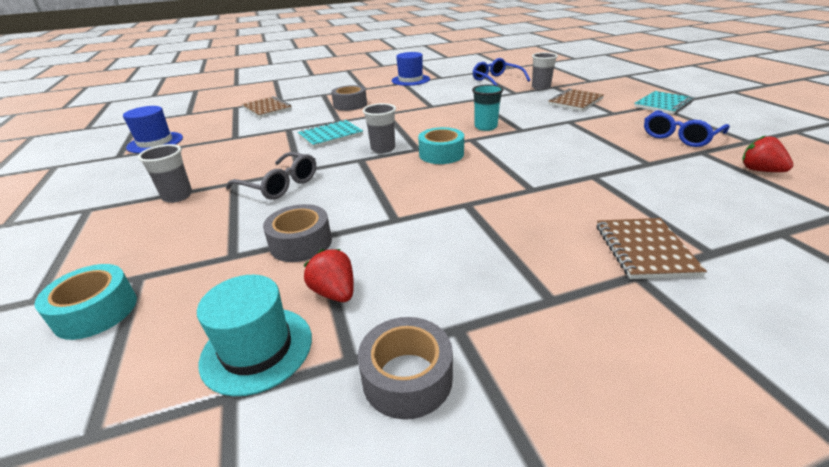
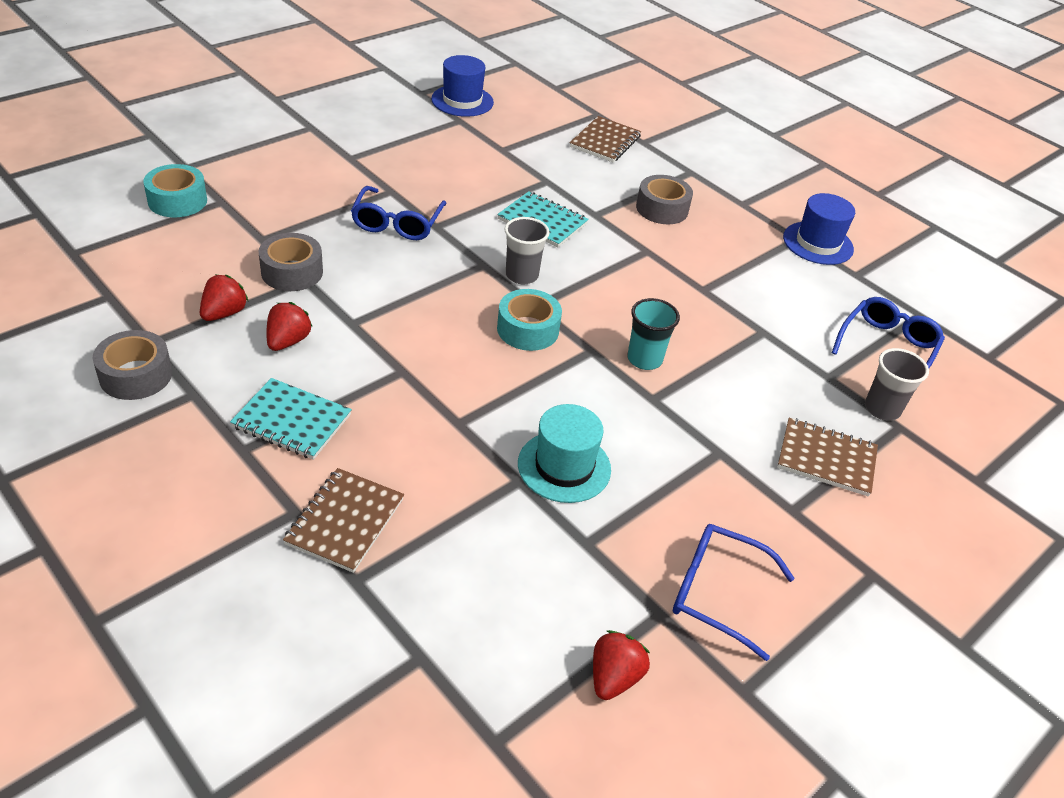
camera: 60 degrees right, 10 degrees up
(177, 196) = (351, 167): grey cup -> none
(257, 349) = (152, 293): turquoise hat -> turquoise hat (564, 466)
(280, 185) = (397, 223): grey glasses -> blue glasses
(402, 255) = (288, 341): none -> red strawberry
(645, 250) = (345, 521): brown notebook -> brown notebook turned 45 degrees counterclockwise
(663, 104) = (885, 586): turquoise notebook -> turquoise notebook (292, 421)

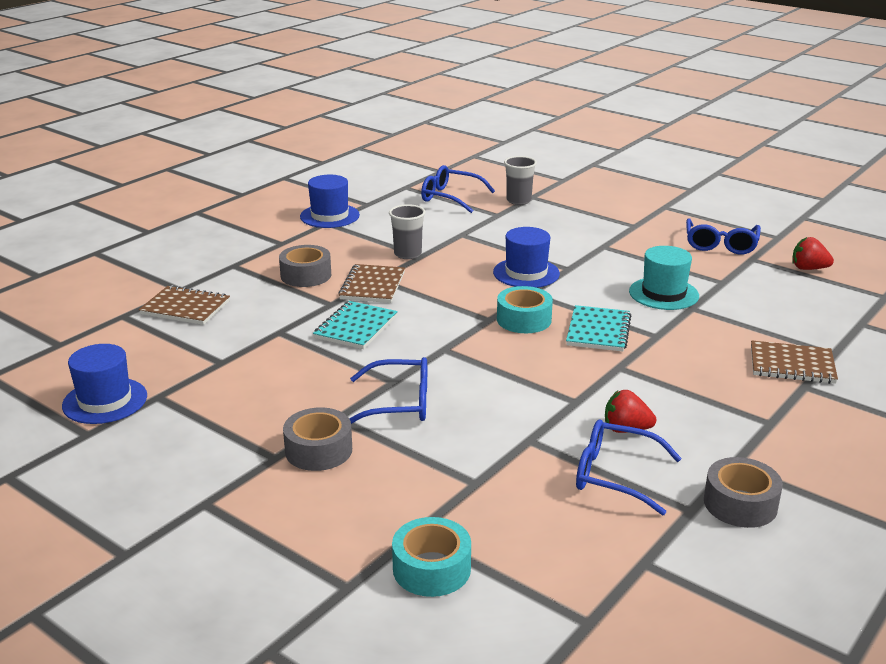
camera: 95 degrees left, 15 degrees down
(224, 313) = (614, 475): red strawberry -> blue glasses
(292, 272) = (522, 450): grey tape -> grey tape (318, 450)
(292, 421) = (719, 406): turquoise notebook -> turquoise notebook (598, 331)
(522, 275) = (449, 329): grey cup -> grey cup (407, 254)
(644, 359) = (526, 273): turquoise cup -> blue hat
(826, 459) = (581, 216): brown notebook -> brown notebook (372, 286)

